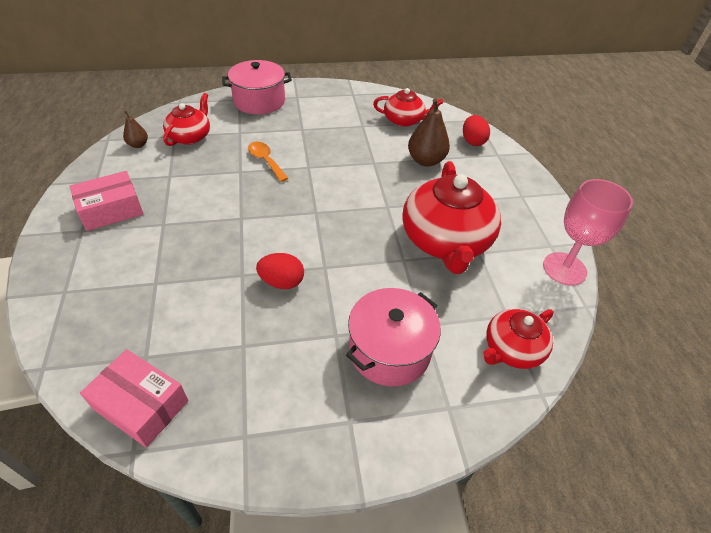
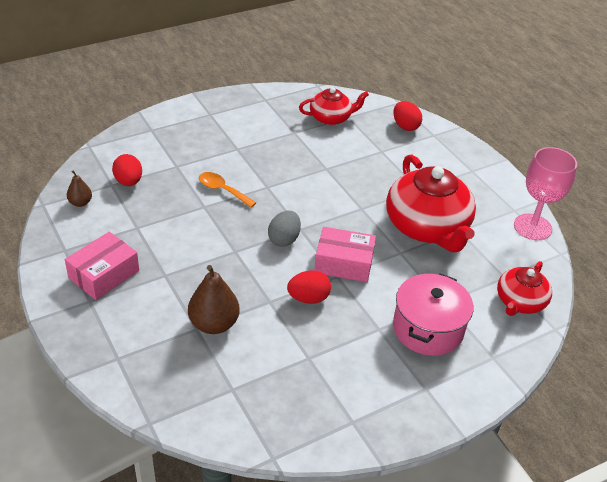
camera: 20 degrees left, 5 degrees down
(141, 405) = (255, 424): pink box -> pink box (344, 263)
(190, 136) = (128, 182): red teapot -> red egg
(259, 101) = (174, 127): pink pot -> none
(294, 218) = (284, 239): none -> grey egg
(426, 160) = (372, 155): brown pear -> brown pear (214, 324)

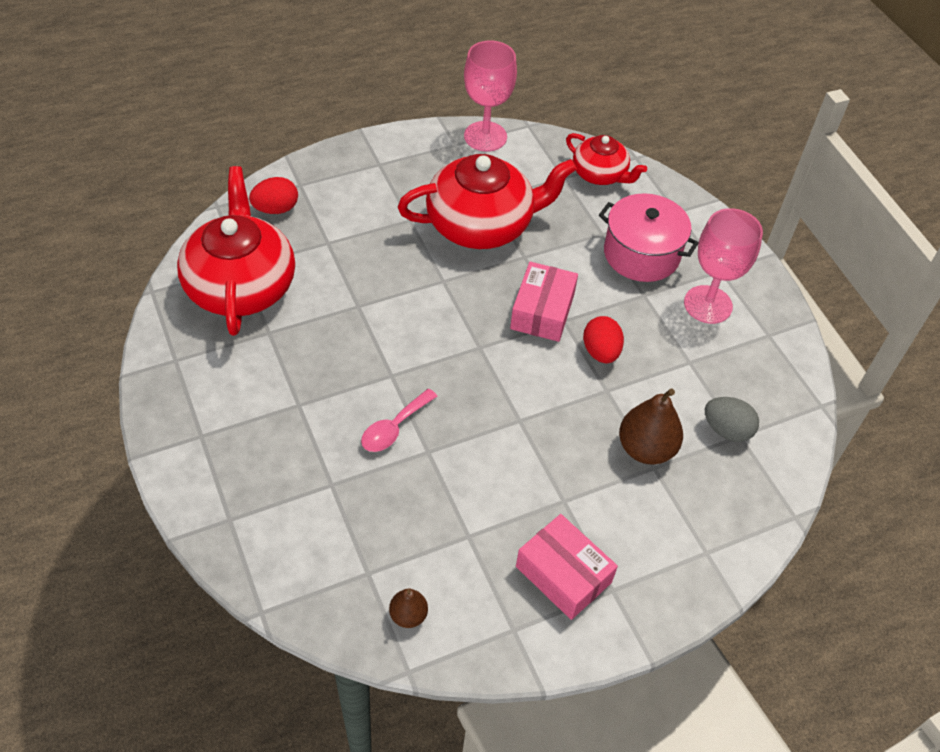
camera: 85 degrees left, 10 degrees up
(128, 182) = (363, 549): red egg -> none
(222, 190) = (394, 428): orange spoon -> pink spoon
(284, 239) = (498, 366): grey egg -> grey egg (726, 430)
(331, 118) = (241, 285): red teapot -> red teapot, size x1.79
(379, 375) = (708, 304): none -> pink goblet

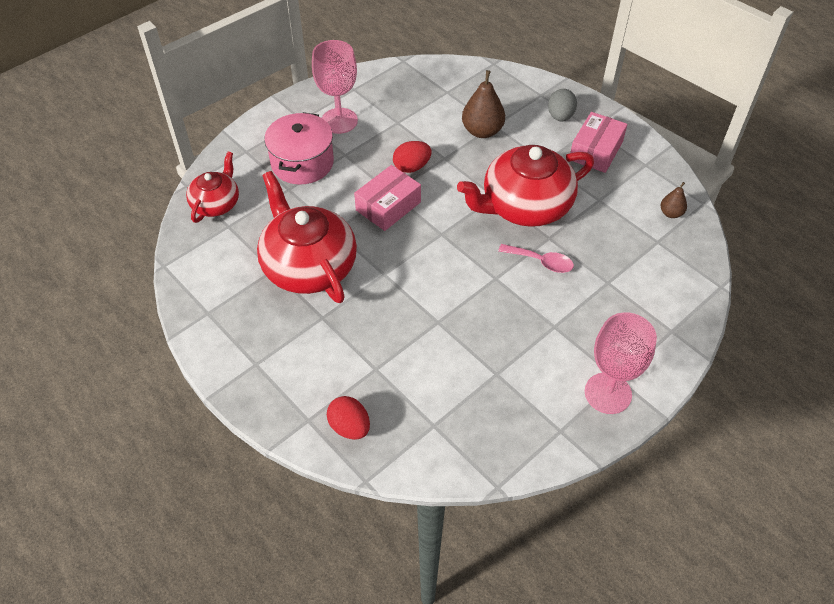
camera: 105 degrees left, 0 degrees up
(241, 285) = (456, 416): red teapot -> red teapot (525, 206)
(485, 136) = (189, 293): pink goblet -> pink goblet (608, 393)
(542, 311) = (388, 206): pink box -> pink box turned 45 degrees counterclockwise
(726, 430) = (446, 98): grey egg -> grey egg (560, 116)

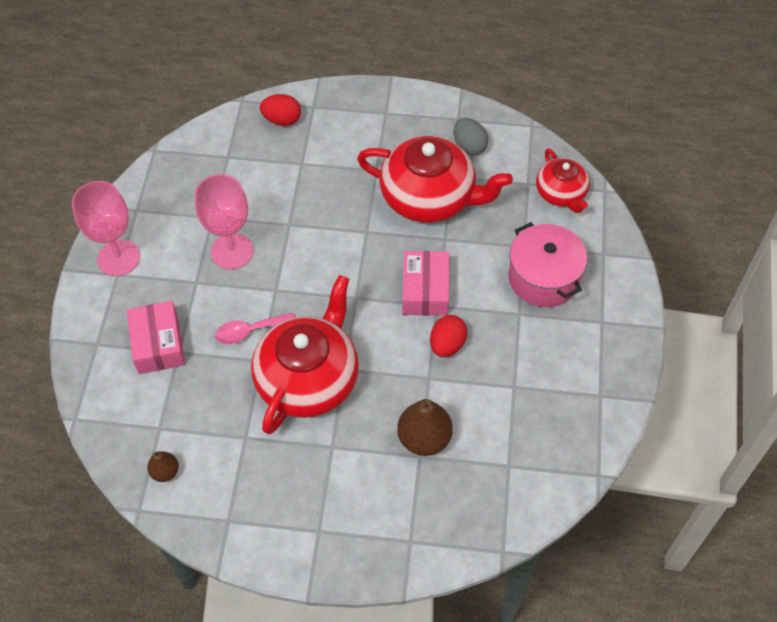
camera: 140 degrees right, 5 degrees up
(339, 121) = (567, 346): pink goblet -> pink goblet (232, 251)
(560, 116) = (364, 523): grey egg -> grey egg (469, 146)
(596, 151) = (291, 500): pink box -> pink box (158, 344)

